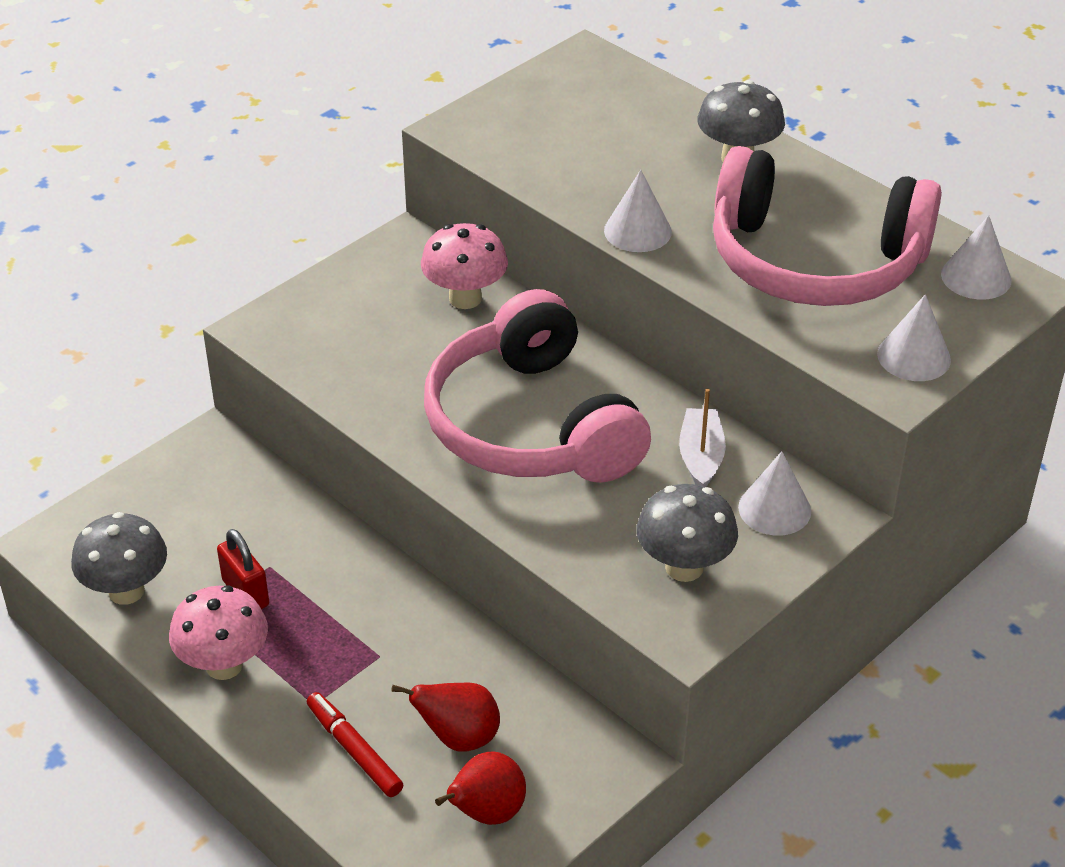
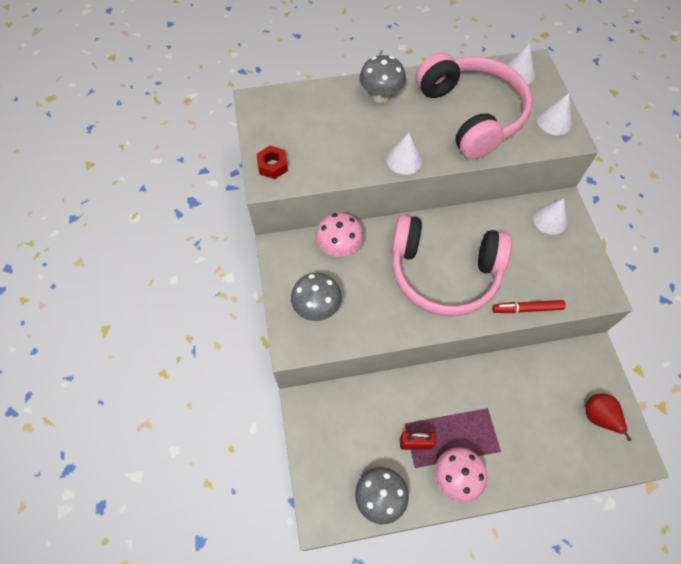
camera: 55 degrees left, 20 degrees up
(354, 750) = (537, 449): red marker -> red marker (527, 309)
(459, 737) = (551, 404): red pear -> none
(488, 120) = (273, 166): none -> red nut
(684, 567) = (565, 270): grey mushroom -> grey mushroom (317, 308)
(701, 457) = (504, 225): white boat -> none
(814, 262) = (471, 114): pink headphones -> pink headphones turned 75 degrees counterclockwise

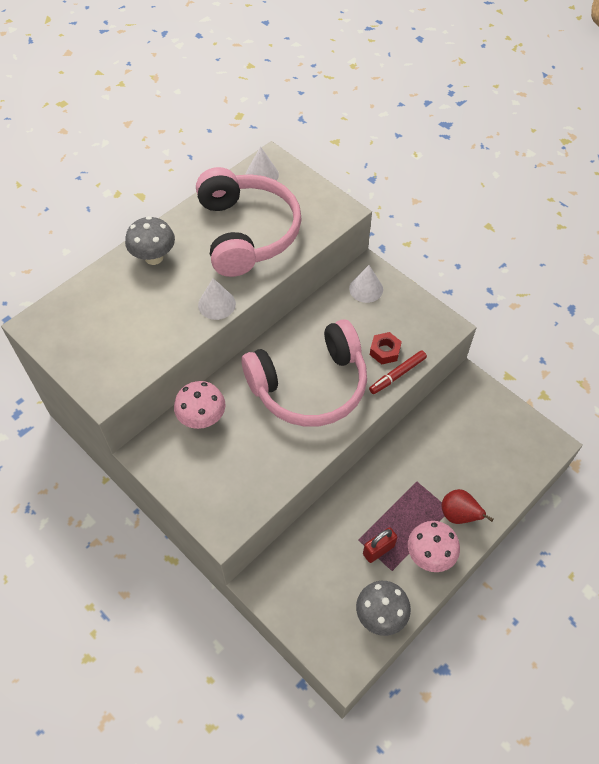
camera: 35 degrees left, 5 degrees down
(273, 166) = (98, 376): red nut -> red nut (385, 351)
(317, 308) = (220, 484): grey mushroom -> none
(471, 114) = (247, 232): pink headphones -> pink headphones turned 45 degrees clockwise
(554, 121) = (320, 203): white cone -> none
(598, 417) = (504, 432): red pear -> red pear (458, 515)

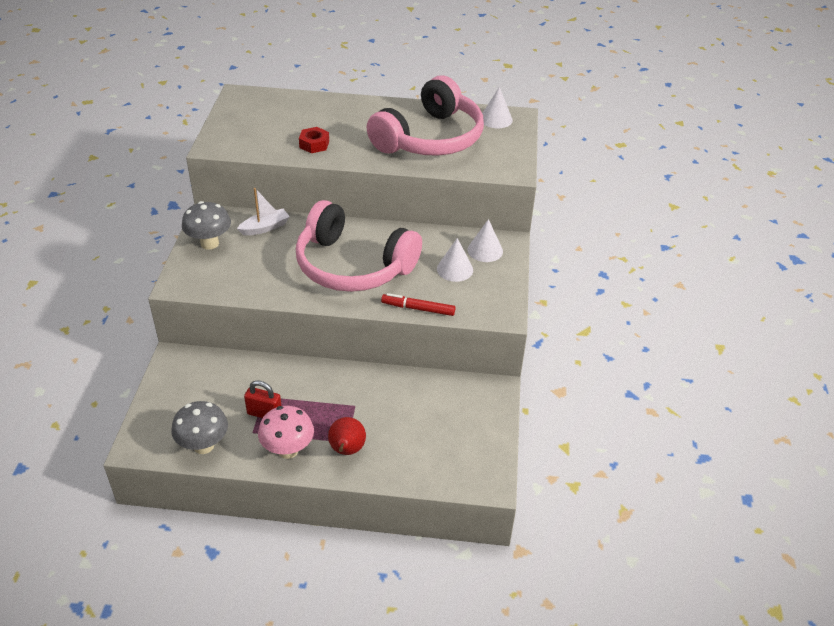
camera: 50 degrees right, 15 degrees down
(154, 257) = (354, 111): grey mushroom -> grey mushroom (209, 243)
(202, 419) = (265, 227): pink mushroom -> white boat
(216, 304) = (345, 156): white cone -> white cone (455, 269)
(385, 351) = (434, 290): red nut -> red nut (314, 144)

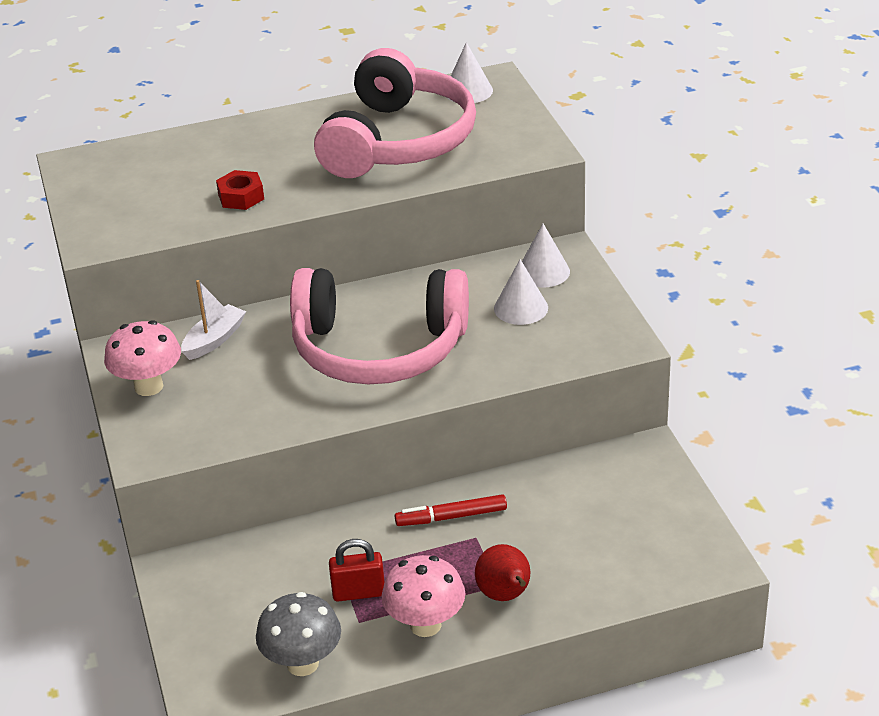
camera: 20 degrees left, 5 degrees down
(209, 243) = (148, 386): grey mushroom -> pink mushroom
(418, 308) = (508, 372): red marker -> red marker (451, 517)

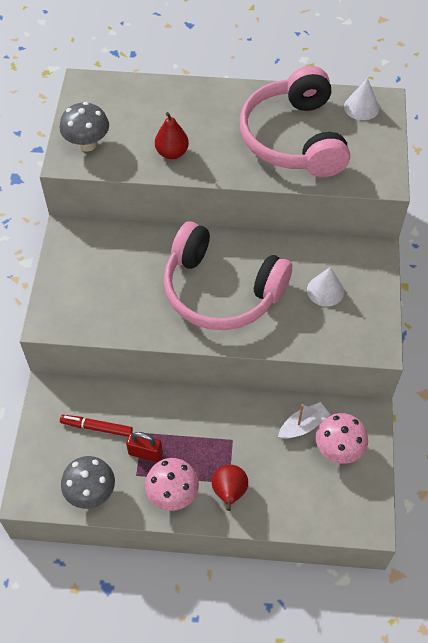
camera: 20 degrees right, 20 degrees up
(115, 219) = (87, 144): none -> grey mushroom
(148, 386) = (72, 268): pink mushroom -> pink mushroom (338, 450)
(214, 340) = (126, 244): white boat -> white boat (303, 425)
(241, 197) = (172, 153): red nut -> red pear
(398, 141) = (294, 138): pink headphones -> pink headphones turned 135 degrees clockwise
(451, 517) = (225, 418): red marker -> red marker (97, 427)
(543, 271) = (354, 264): white cone -> none

